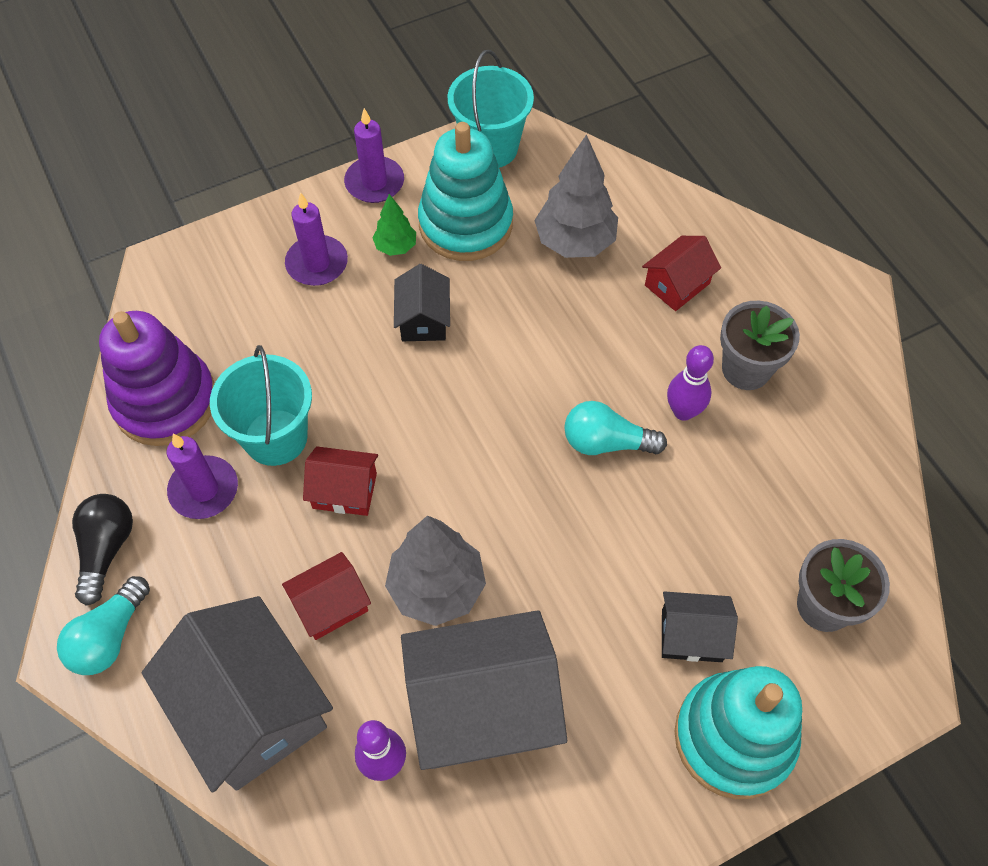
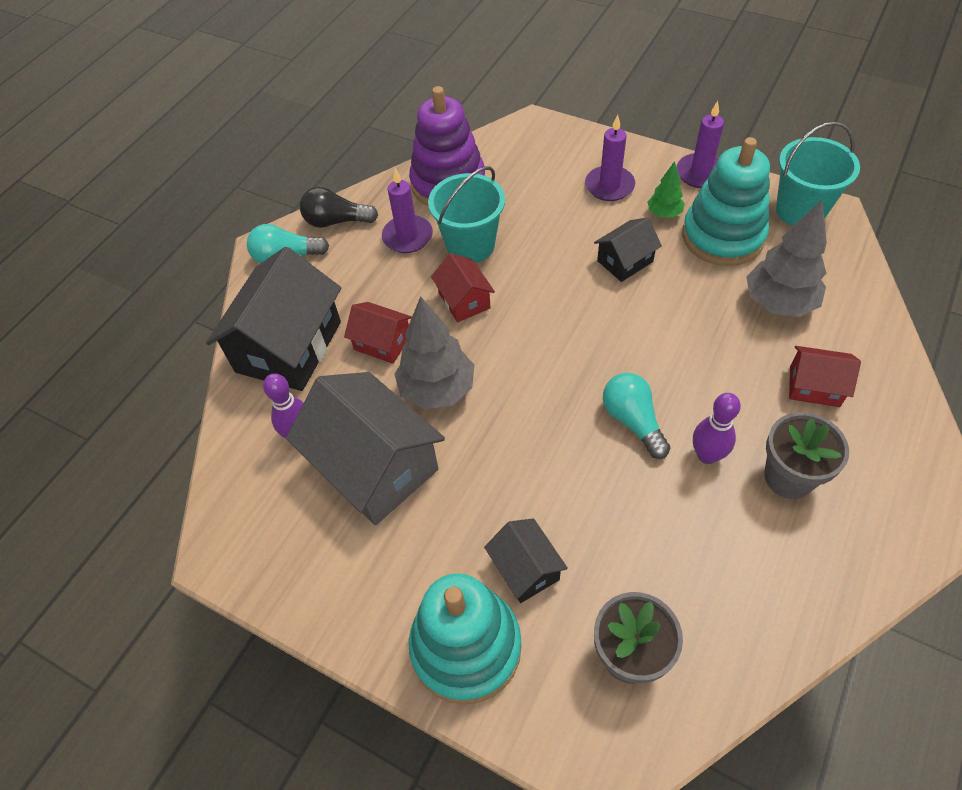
camera: 60 degrees right, 5 degrees down
(106, 549) = (336, 221): black light bulb -> black light bulb turned 150 degrees counterclockwise
(251, 708) = (289, 347): grey house -> black house

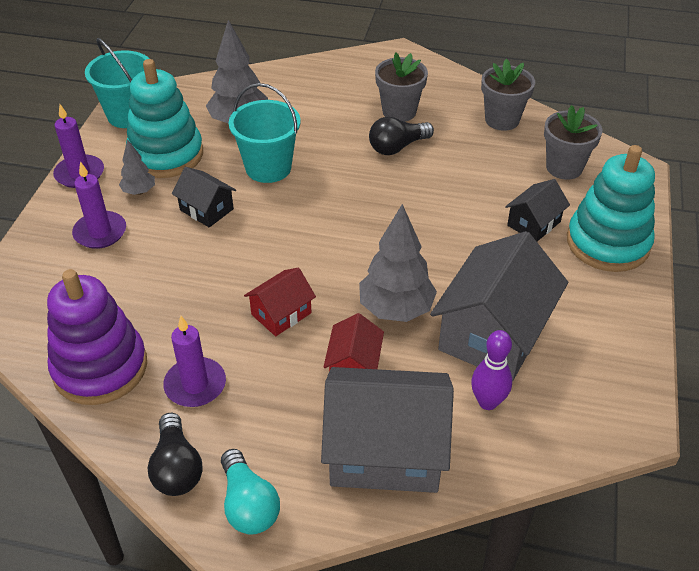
camera: 110 degrees left, 10 degrees down
(289, 347) = (385, 450): black house -> grey house
(470, 245) = (201, 325): turquoise bucket -> turquoise bucket (268, 168)
(633, 421) = (382, 185): turquoise light bulb -> none
(664, 214) = (139, 192): green tree -> grey tree
(707, 455) = (397, 147): purple bowling pin -> black light bulb
(756, 609) = (502, 120): none -> grey flower pot
(814, 386) = (317, 103): red house -> none

